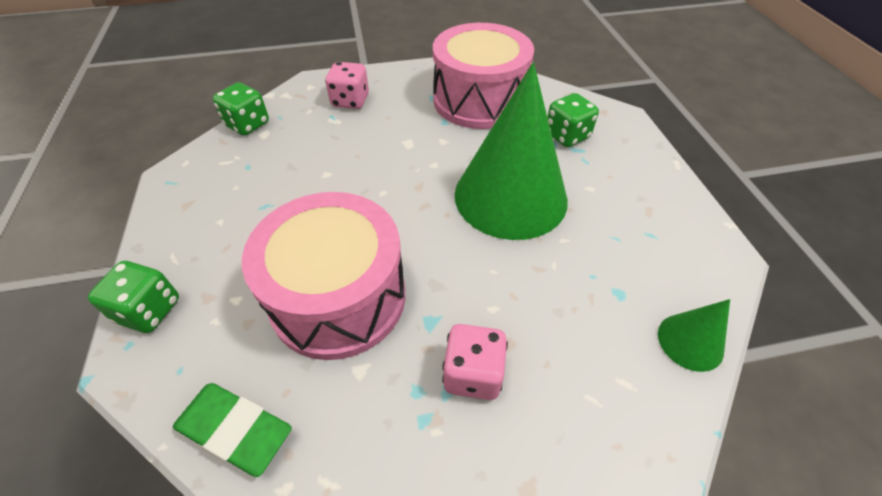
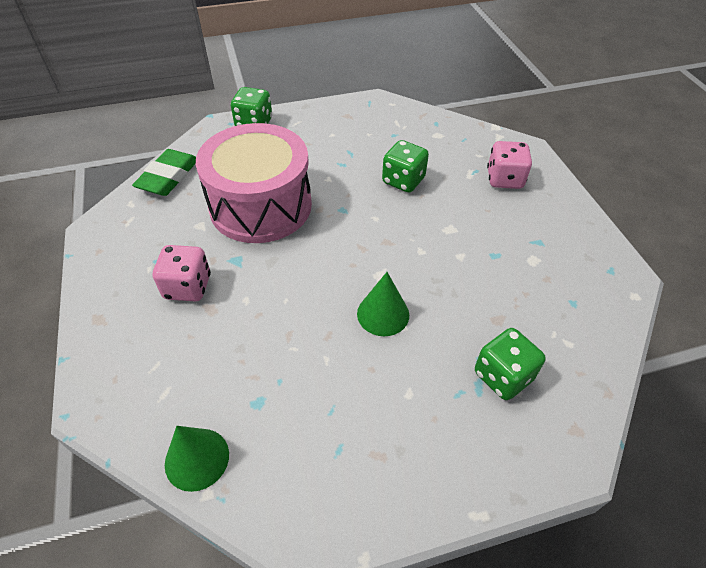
camera: 85 degrees right, 0 degrees up
(247, 124) = (446, 123): green dice -> green dice (403, 181)
(479, 100) = (547, 285): pink drum -> none
(510, 196) = (383, 314): green cone -> green cone, size x0.44

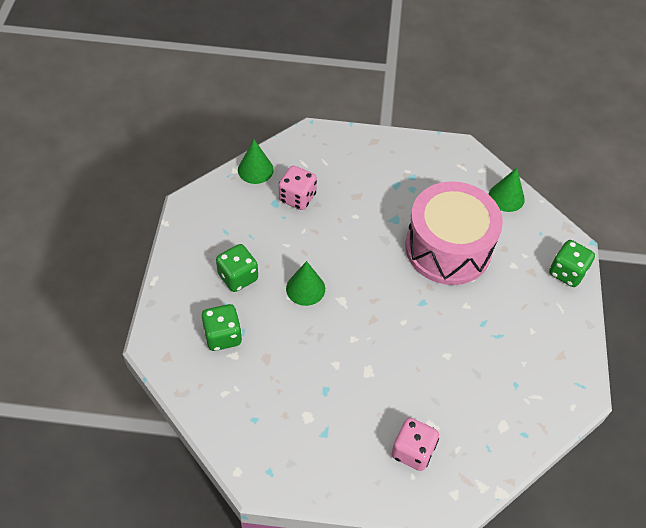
camera: 110 degrees right, 5 degrees up
(168, 177) = (506, 197): green eraser -> green cone
(187, 287) = (380, 188): pink dice -> pink dice (297, 197)
(403, 181) = (442, 362): green dice -> green dice (238, 277)

